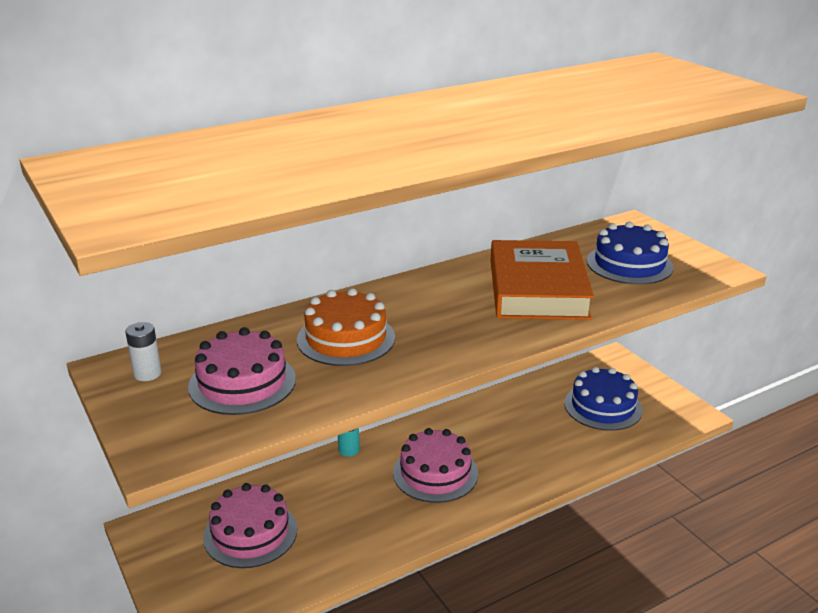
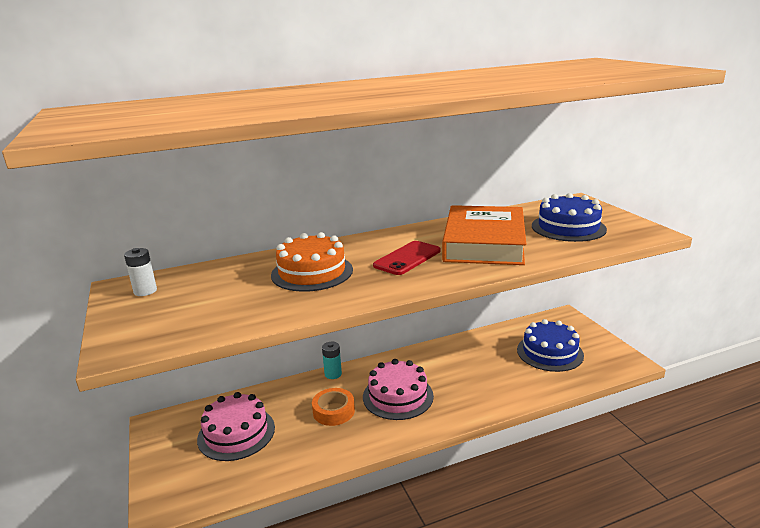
camera: 10 degrees right, 5 degrees down
(242, 382) = (214, 300): pink cake -> none
(362, 497) = (333, 411): none -> orange tape
(454, 314) = (407, 258): none -> red phone

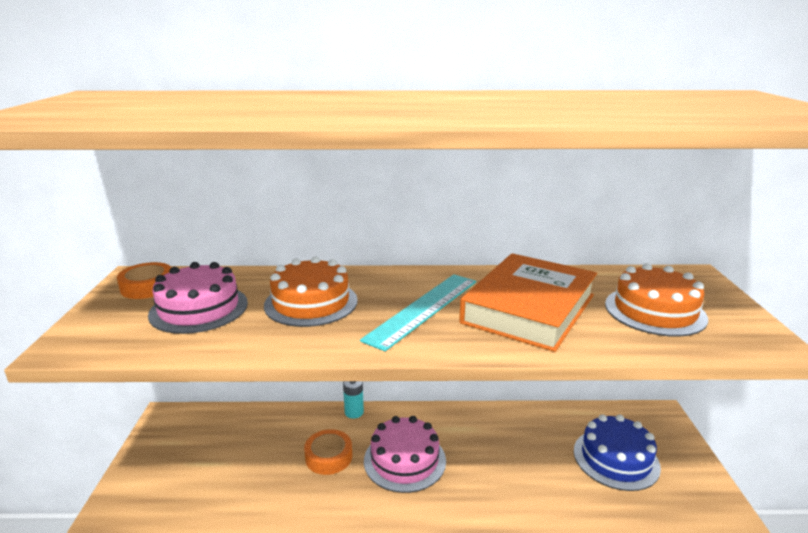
camera: 20 degrees right, 0 degrees up
(145, 291) = (147, 287): white battery -> orange tape
(236, 433) = (224, 450): pink cake -> pink cake (199, 308)
(407, 258) = (423, 309): red phone -> turquoise ruler
(568, 227) = (655, 311): blue cake -> orange cake

